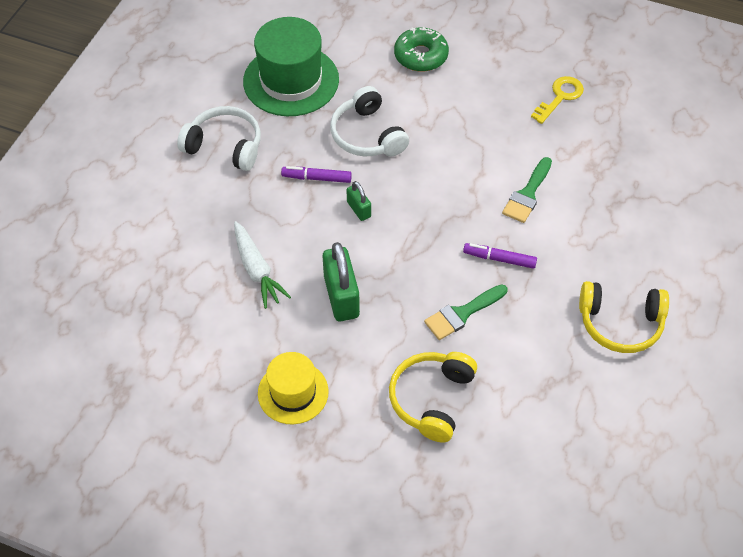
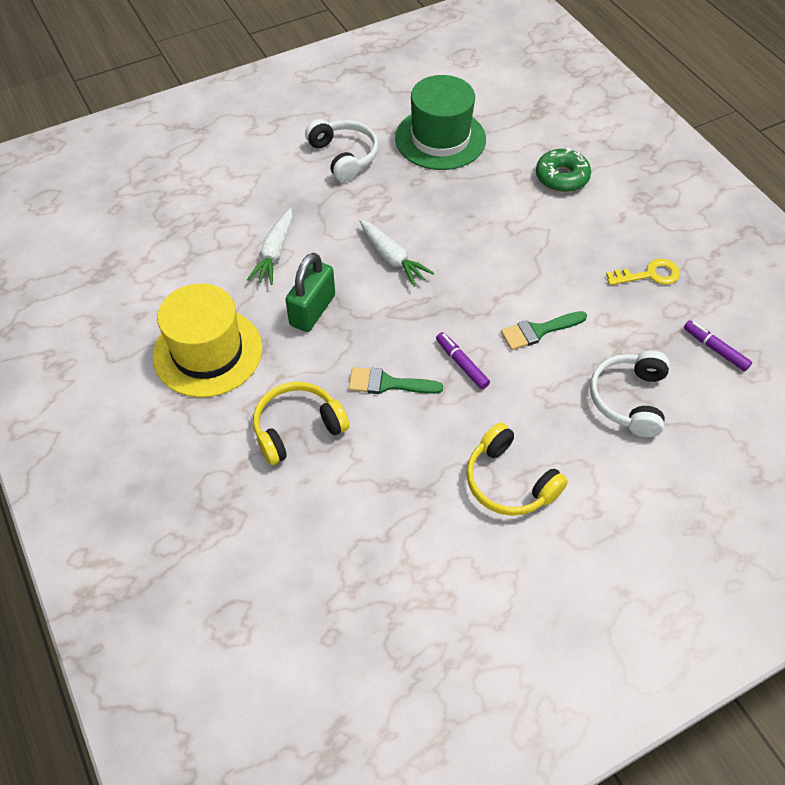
camera: 40 degrees right, 0 degrees up
(293, 392) = (207, 352): yellow hat -> yellow hat, size x1.64
(317, 178) = (385, 217): purple marker -> purple marker (715, 349)
(359, 209) = (392, 258): green padlock -> white carrot
(367, 135) = (456, 210): white headphones -> white headphones (628, 399)

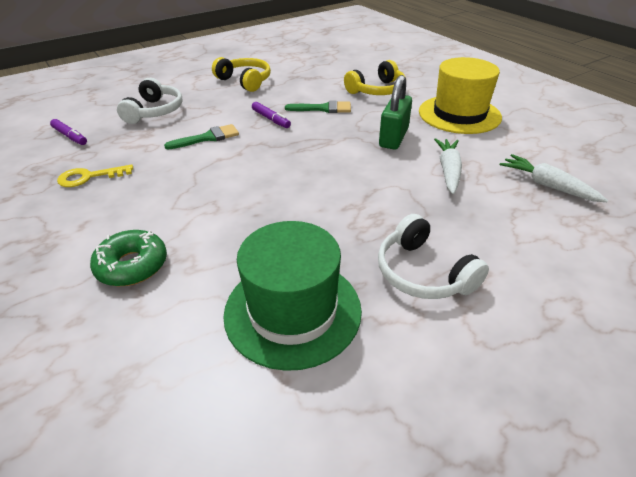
camera: 175 degrees right, 15 degrees down
(392, 258) = (335, 174): white carrot -> white carrot (547, 186)

